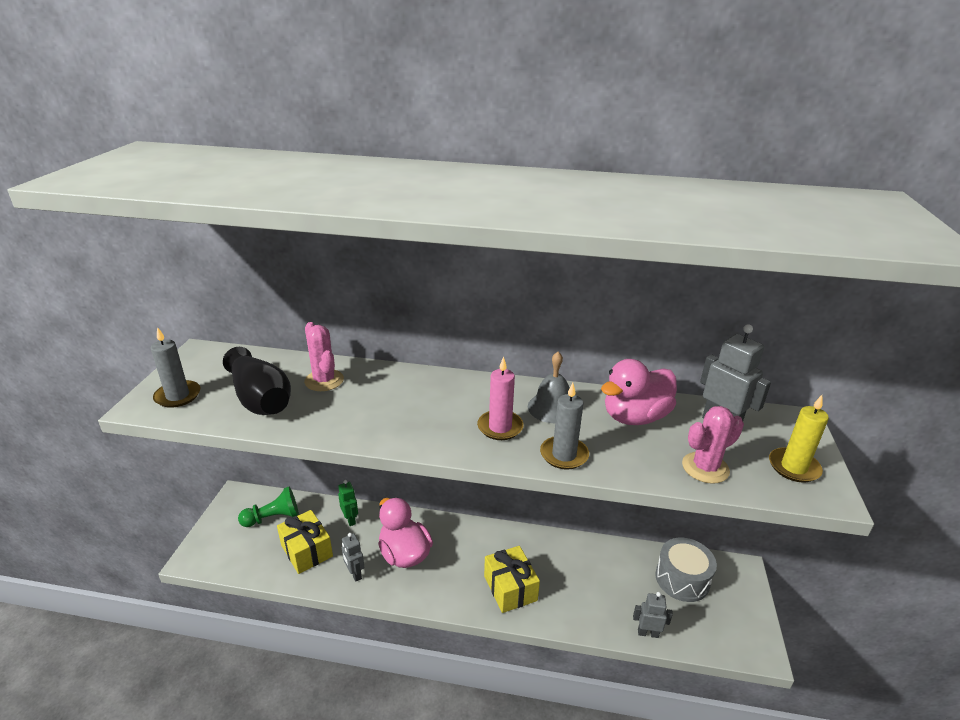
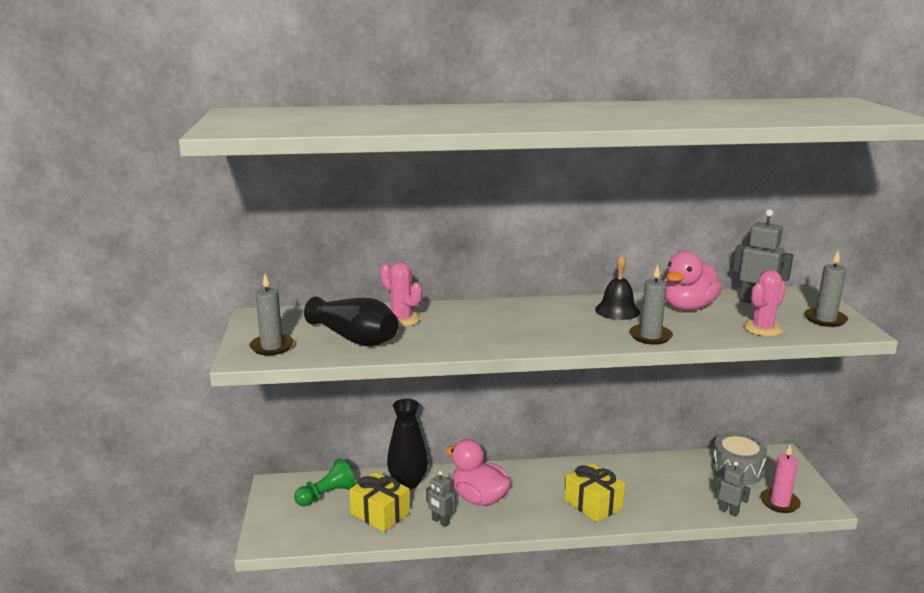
camera: 15 degrees left, 10 degrees down
(350, 519) = (408, 482): green robot -> black vase
(500, 427) = (585, 327): pink candle -> pink candle (779, 502)
(552, 407) = (617, 310): grey bell -> black bell
(648, 633) = (728, 511): grey robot -> grey robot turned 45 degrees clockwise
(793, 467) = (825, 319): yellow candle -> grey candle

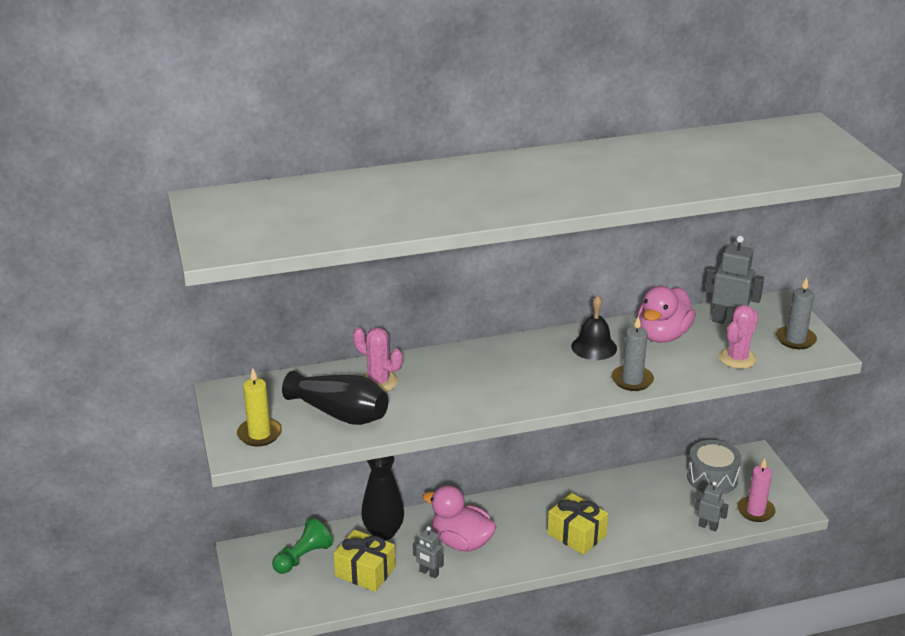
camera: 10 degrees left, 10 degrees up
(272, 347) = (259, 434): grey candle -> yellow candle

